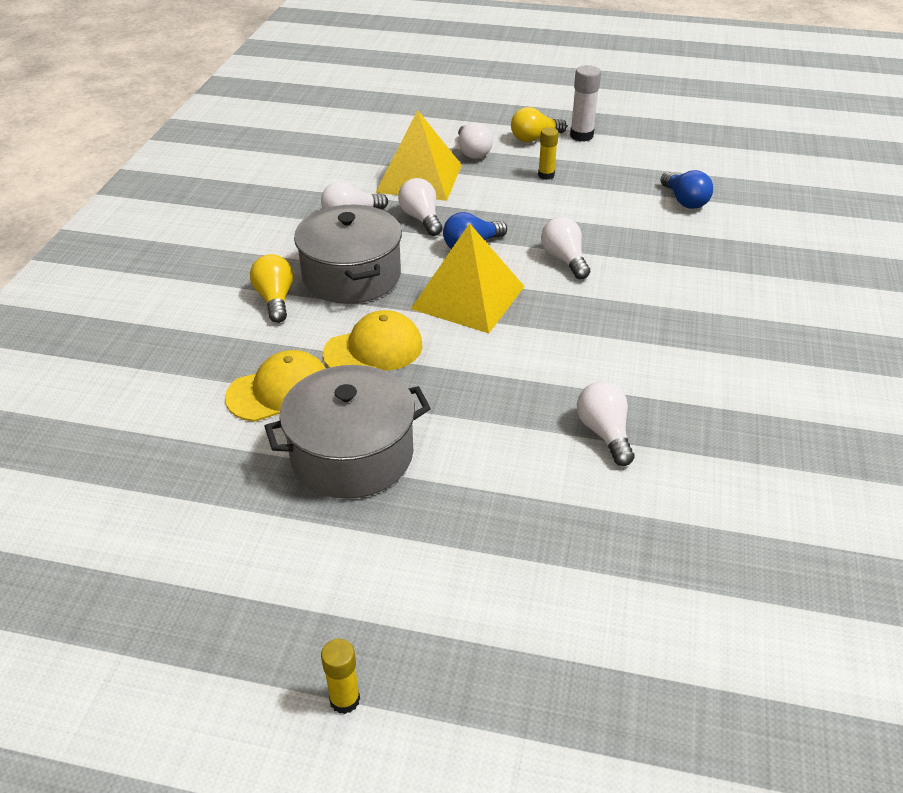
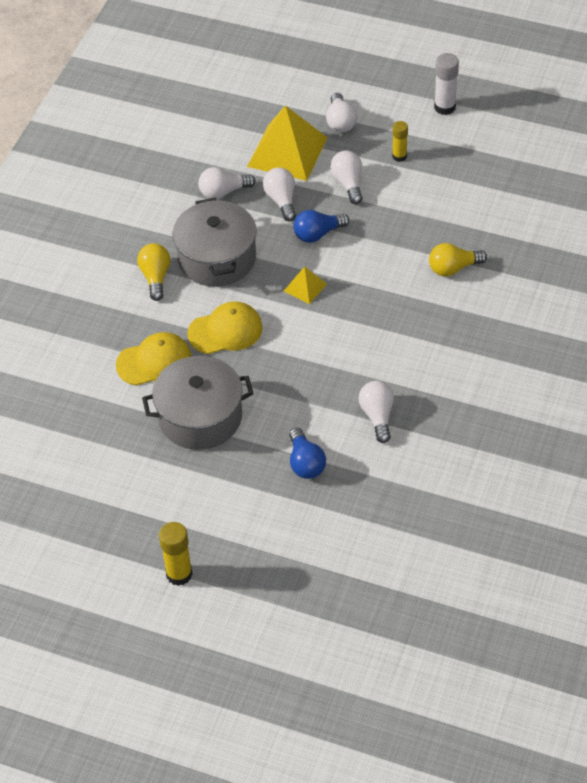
camera: 10 degrees right, 10 degrees up
(345, 700) = (179, 574): yellow glue stick -> yellow glue stick, size x1.51
(468, 297) = (305, 287): yellow pyramid -> yellow pyramid, size x0.47
(534, 138) = (400, 107): yellow light bulb -> yellow light bulb (453, 268)
(564, 259) = (390, 255): white light bulb -> white light bulb (348, 183)
(684, 201) = (512, 197): blue light bulb -> blue light bulb (305, 463)

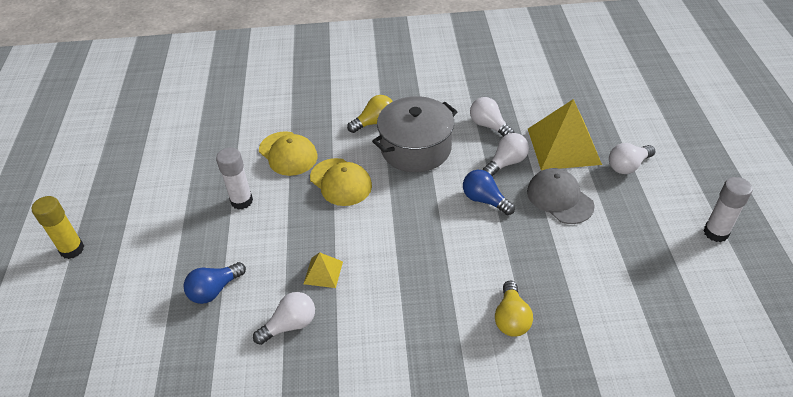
camera: 65 degrees right, 5 degrees down
(200, 417) = (241, 201): grey pot -> white glue stick
(305, 287) = (418, 214): yellow pyramid -> yellow pyramid (323, 272)
(348, 183) = (559, 198): white light bulb -> grey cap
(399, 156) = (622, 222): yellow glue stick -> none
(453, 268) = (511, 318): yellow light bulb -> yellow light bulb turned 135 degrees counterclockwise

